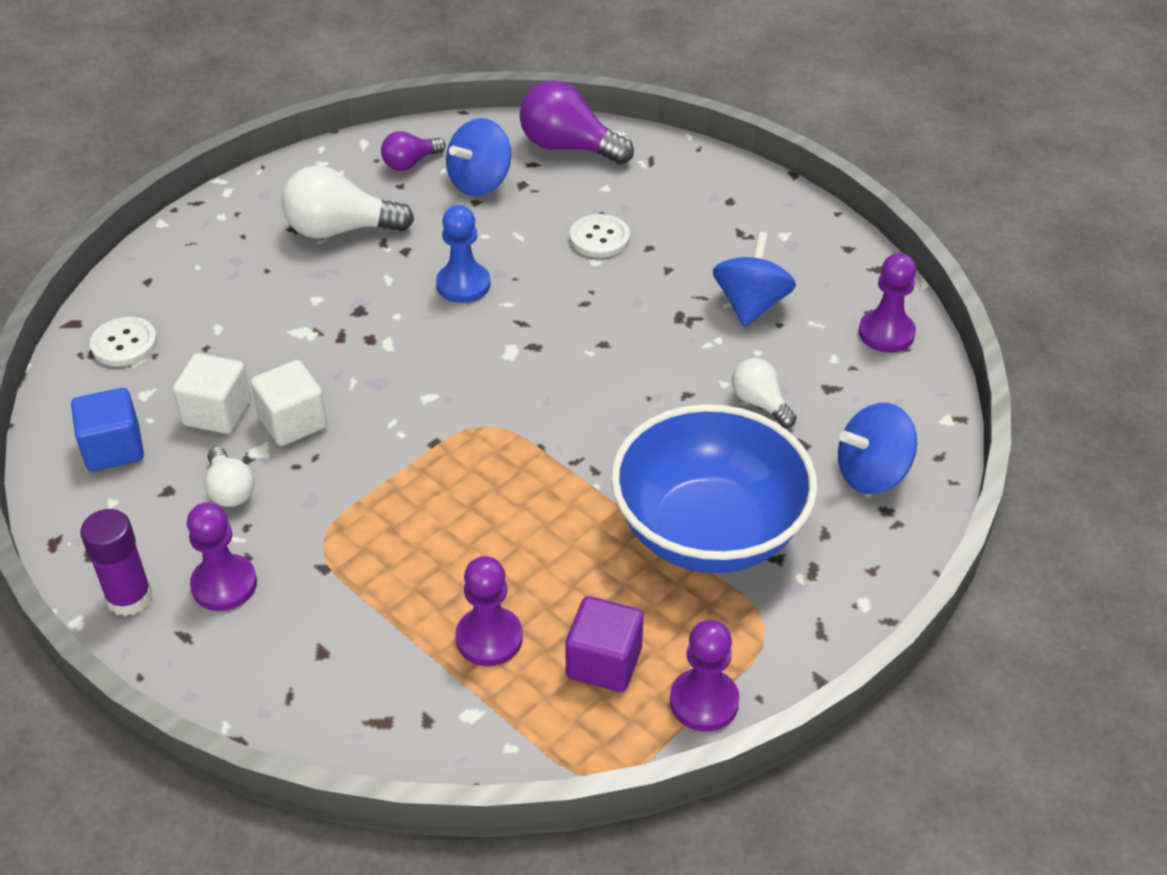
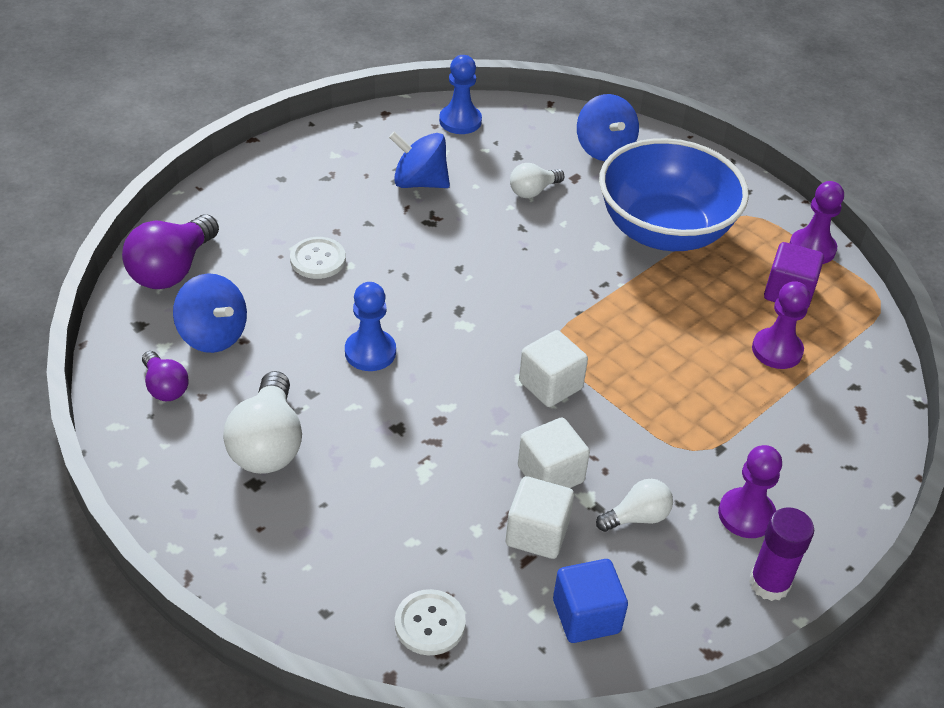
camera: 90 degrees left, 0 degrees up
(420, 421) = (550, 385): none -> white cube
(886, 333) = (460, 121): purple pawn -> blue pawn

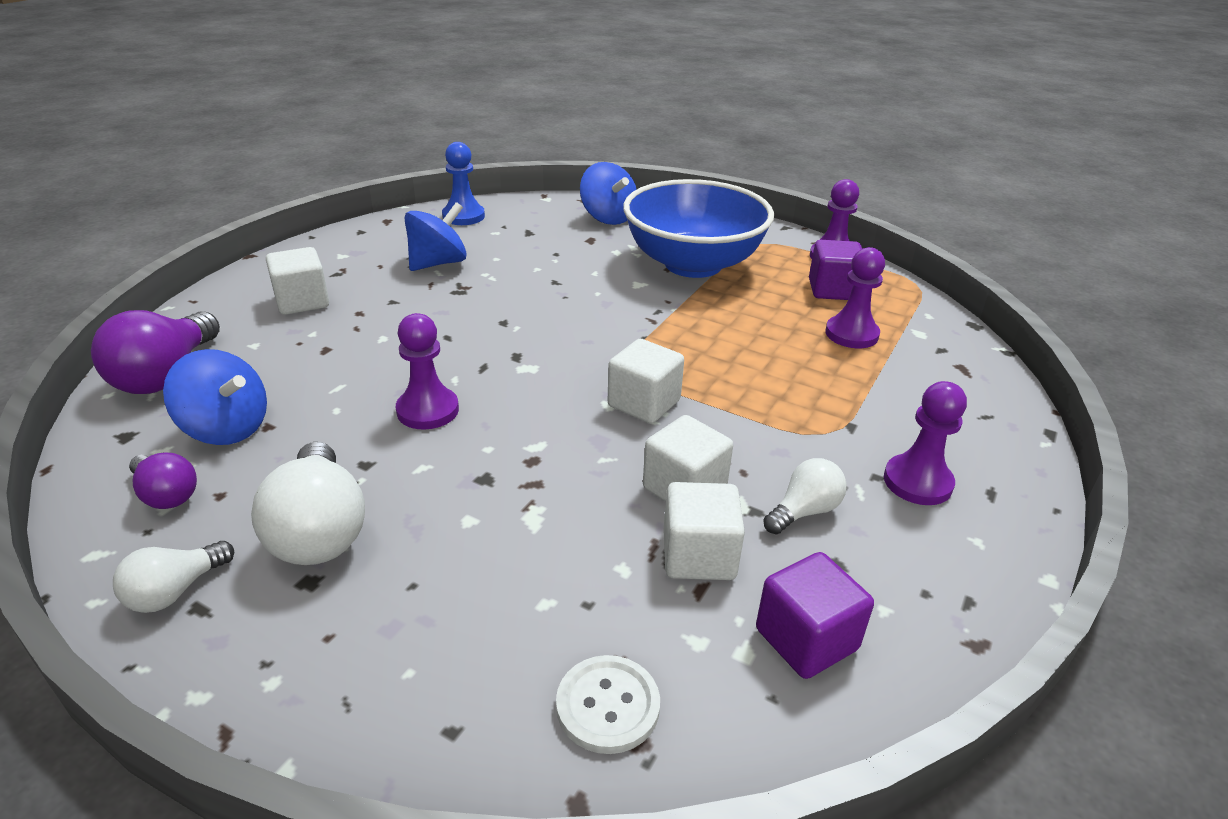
camera: 15 degrees left, 10 degrees down
(290, 208) = (302, 302): none -> white cube
(318, 259) = (343, 339): white button -> none
(370, 352) = (428, 410): blue pawn -> purple pawn
(419, 182) = (438, 263): blue spinning top -> blue spinning top turned 135 degrees clockwise
(533, 191) = (554, 254): white light bulb -> white light bulb (175, 591)
(586, 616) = (806, 639): blue cube -> purple cube
(769, 583) = (988, 546): purple glue stick -> none

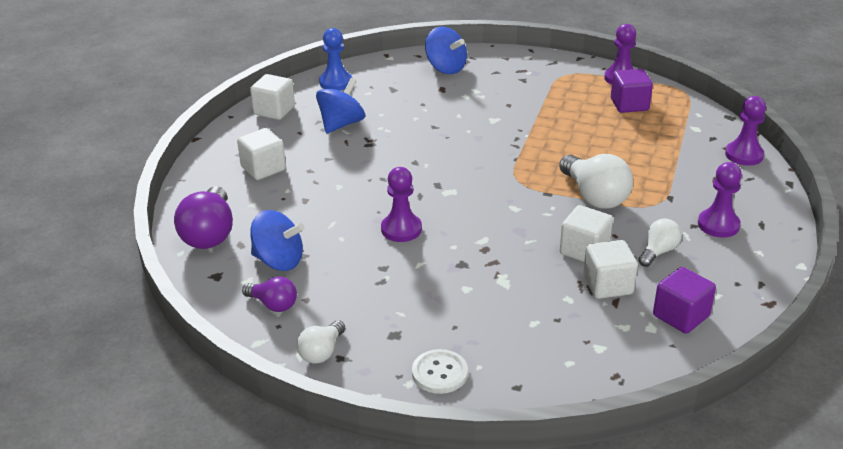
camera: 10 degrees left, 0 degrees up
(319, 530) = (381, 308): white light bulb -> white light bulb (594, 196)
(608, 705) = (591, 362): white button -> white button (439, 373)
(644, 403) = (536, 203): white cube -> white cube (274, 111)
(693, 264) = (525, 98): blue bowl -> none
(851, 334) = (652, 136): purple pawn -> purple pawn (744, 155)

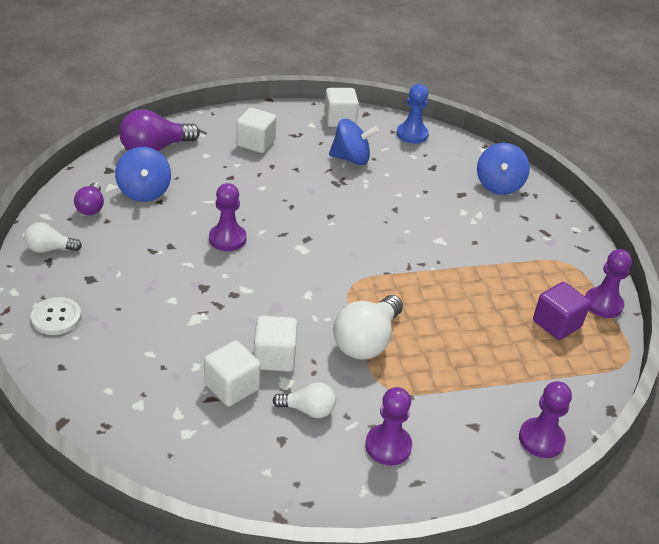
camera: 55 degrees right, 5 degrees up
(681, 316) = (216, 451): purple cube -> none

